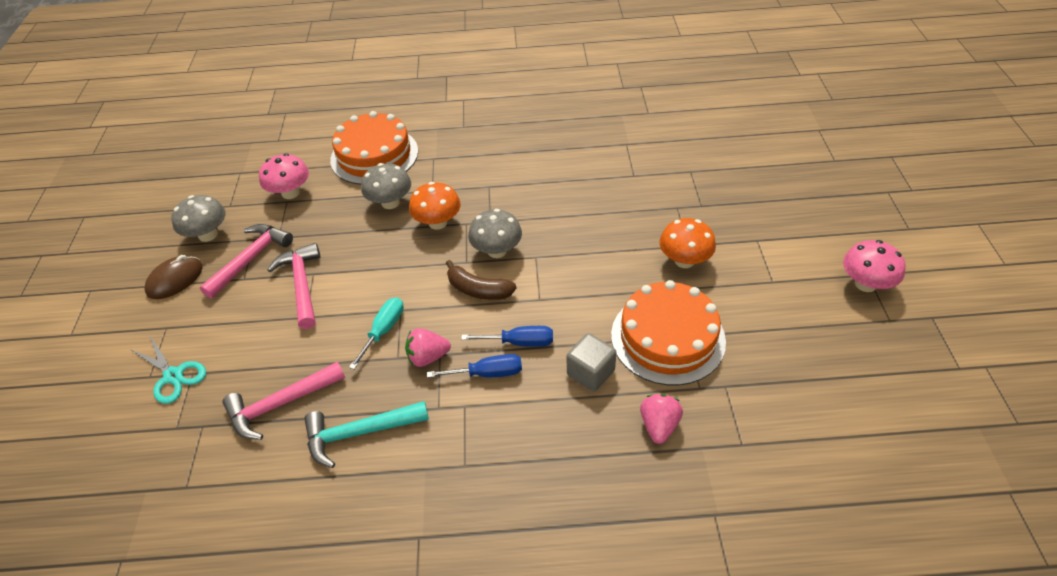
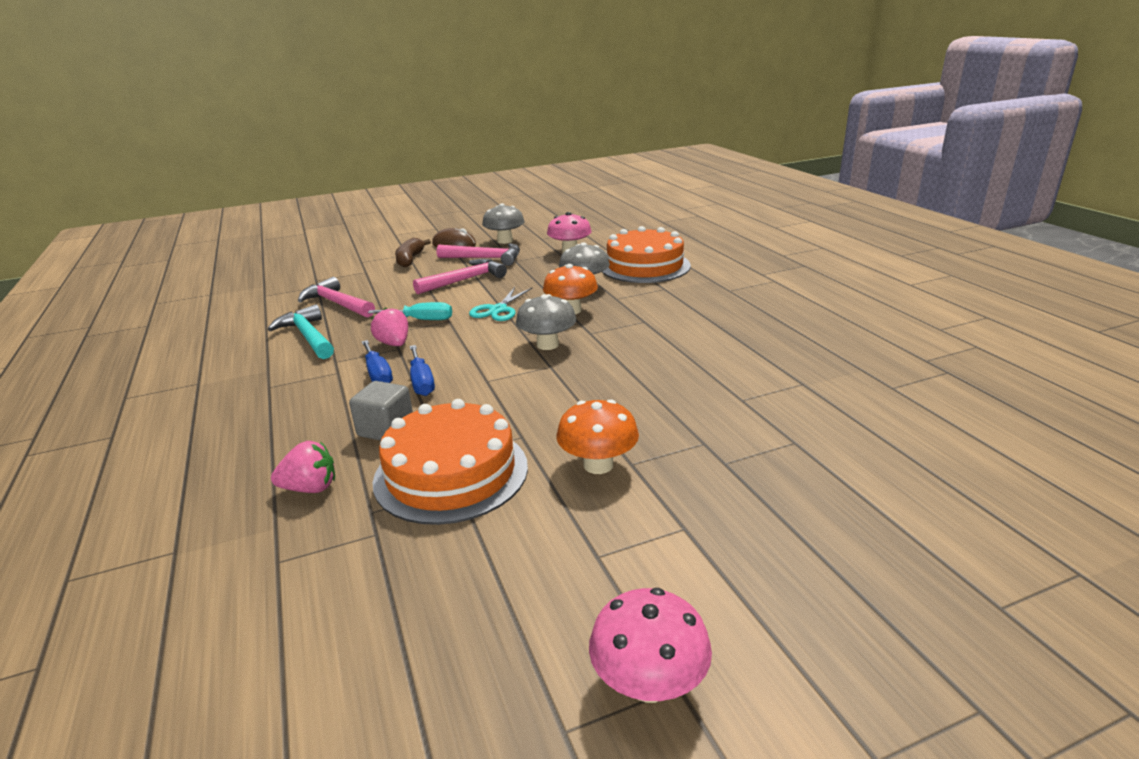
camera: 70 degrees right, 20 degrees down
(173, 376) = (362, 267): turquoise scissors -> turquoise scissors (498, 310)
(478, 290) = (487, 347): brown banana -> brown banana (410, 259)

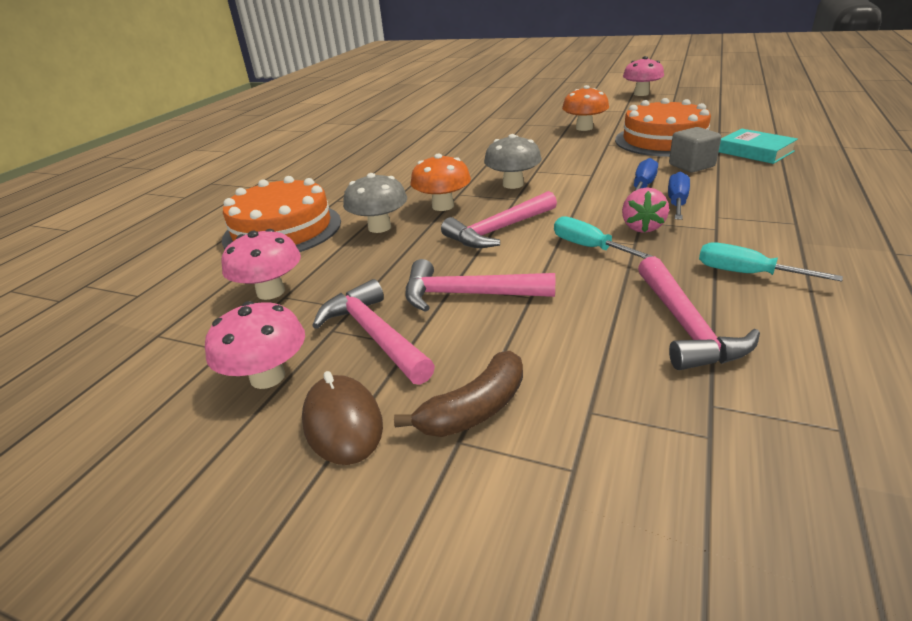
camera: 135 degrees left, 5 degrees up
(307, 336) = (746, 273): turquoise hammer -> turquoise screwdriver
(310, 488) = (755, 151): pink strawberry -> turquoise book
(498, 310) = (498, 230): turquoise scissors -> pink hammer
(505, 241) = (268, 377): grey mushroom -> pink mushroom

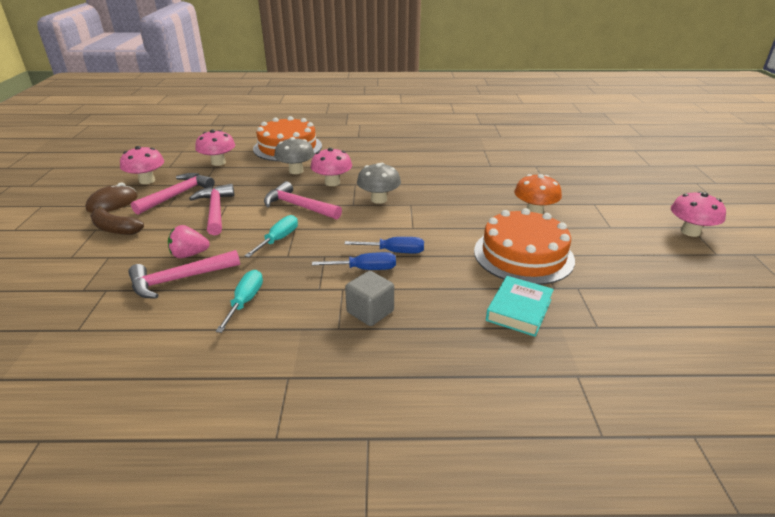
camera: 65 degrees right, 0 degrees up
(443, 206) = (332, 182): orange mushroom -> pink mushroom
(642, 227) = (314, 257): pink strawberry -> pink strawberry (189, 254)
(691, 166) = (456, 273): grey cube -> grey cube (370, 312)

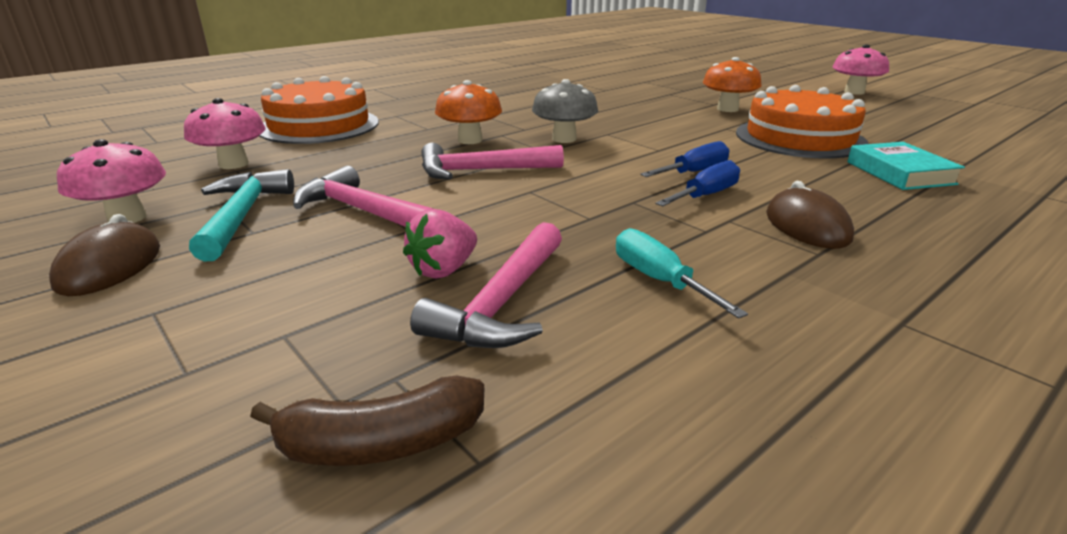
camera: 40 degrees left, 5 degrees down
(115, 229) = (205, 295): brown banana -> brown banana (381, 443)
(177, 195) = (242, 216): pink hammer -> turquoise hammer
(278, 239) = (537, 207): turquoise screwdriver -> none
(296, 171) = (390, 142): grey mushroom -> none
(332, 182) = (470, 140): pink mushroom -> orange mushroom
(370, 312) = (807, 226): grey cube -> brown mouse

